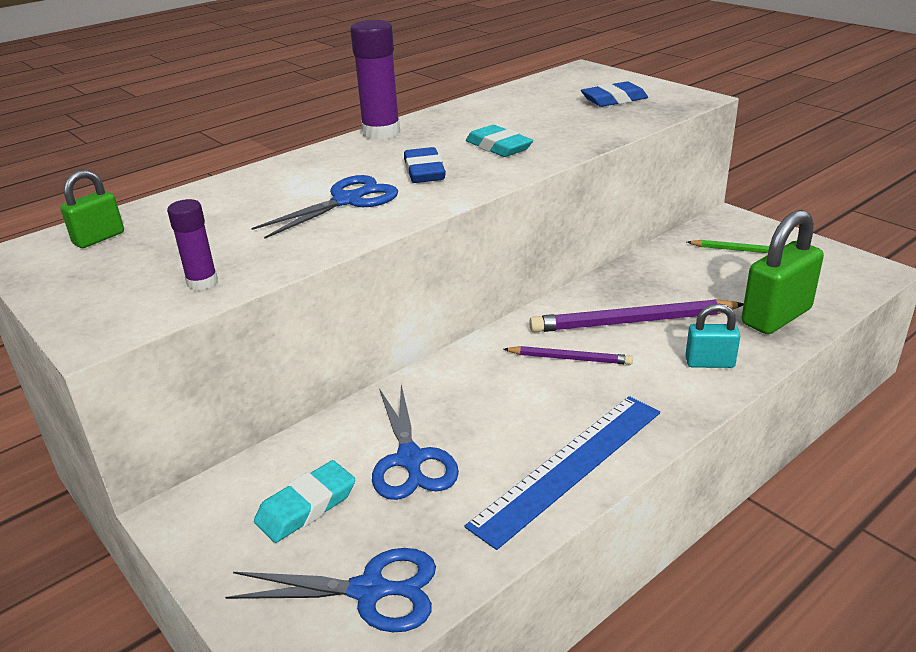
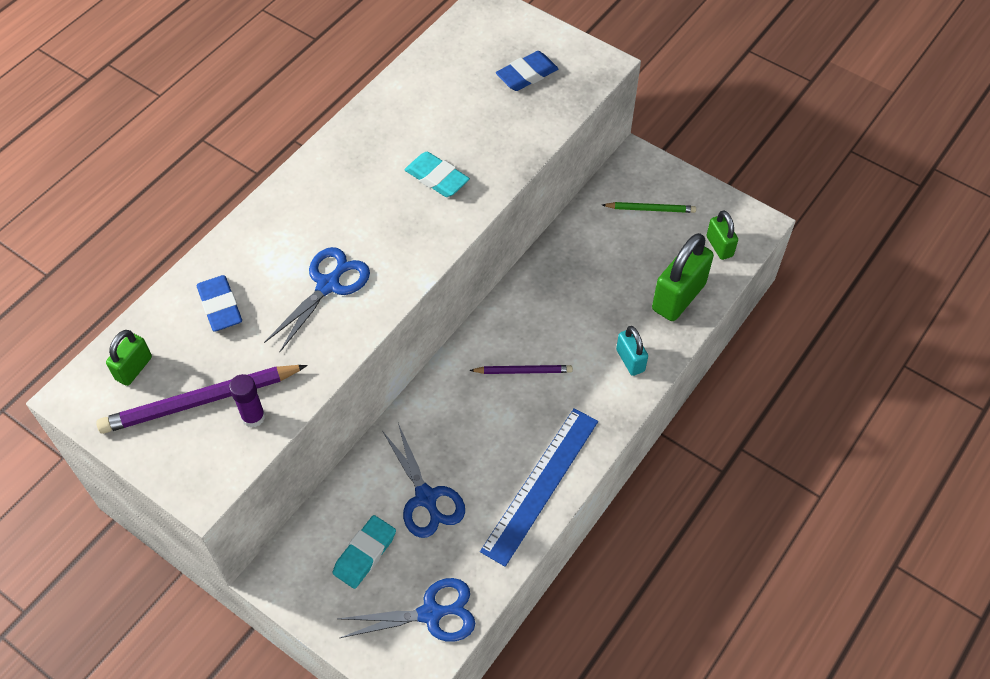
camera: 15 degrees left, 25 degrees up
(381, 133) = (319, 160): purple glue stick -> none
(424, 171) = (381, 229): blue eraser -> blue eraser (220, 306)
(632, 322) = (567, 319): purple pencil -> purple pencil (201, 401)
(709, 363) = (630, 360): turquoise padlock -> turquoise padlock turned 75 degrees clockwise
(828, 282) = (719, 246): none -> green padlock

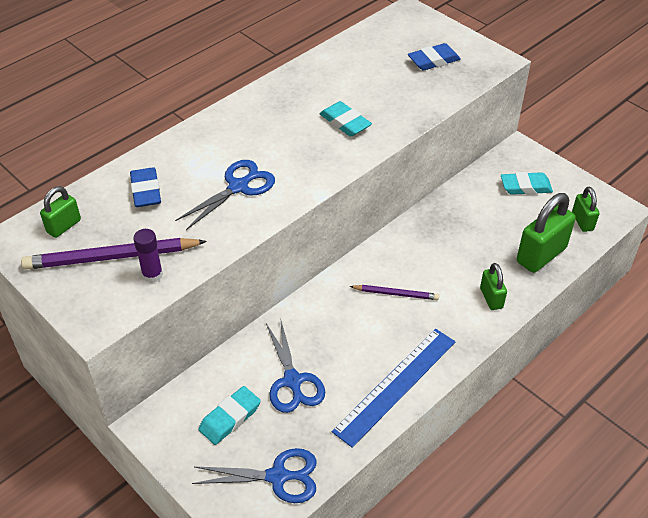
camera: 10 degrees right, 10 degrees down
(630, 360) = (491, 298): turquoise padlock -> green padlock
(650, 209) = (525, 187): green pencil -> turquoise eraser

